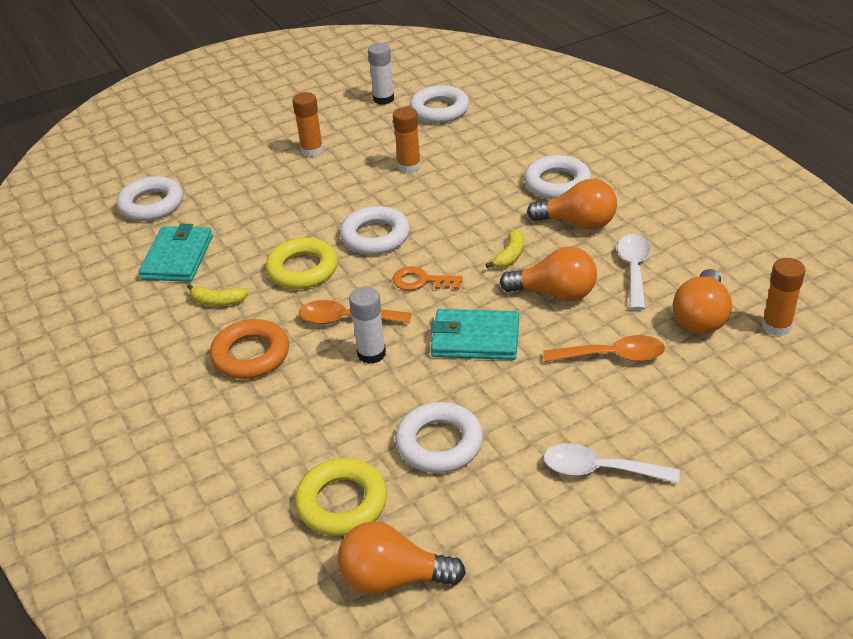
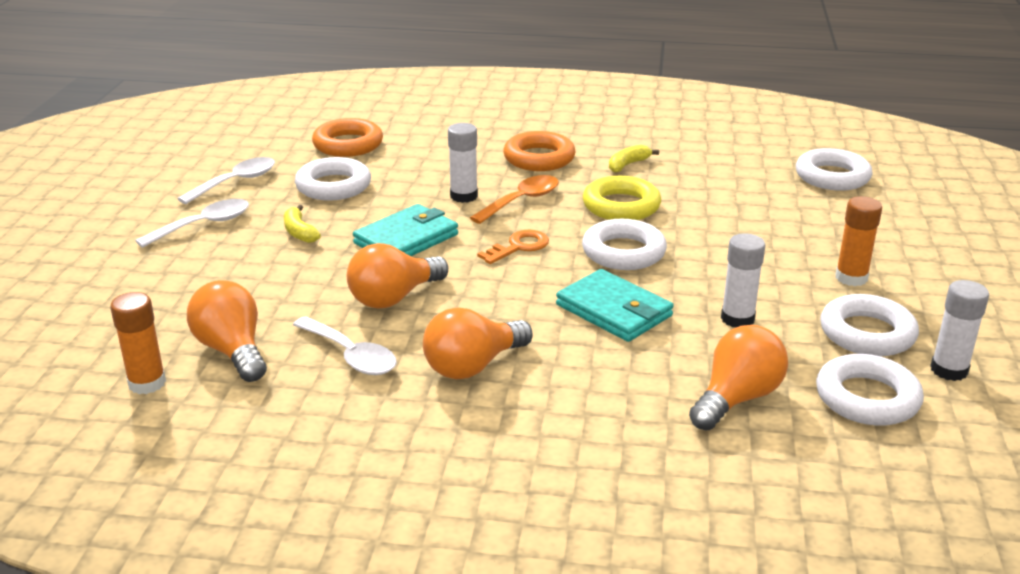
camera: 125 degrees right, 10 degrees down
(178, 257) = (719, 166): turquoise wallet -> turquoise wallet (614, 310)
(342, 502) = (348, 144): yellow ring -> orange ring
(393, 578) = (270, 140): orange light bulb -> orange light bulb (737, 399)
(409, 166) = (737, 319): orange glue stick -> white glue stick
(508, 519) = (235, 182): none -> white spoon
(510, 255) = (484, 302): yellow banana -> yellow banana (299, 232)
(557, 183) = (566, 394): white ring -> white ring (867, 333)
(612, 356) = (279, 283): orange spoon -> none

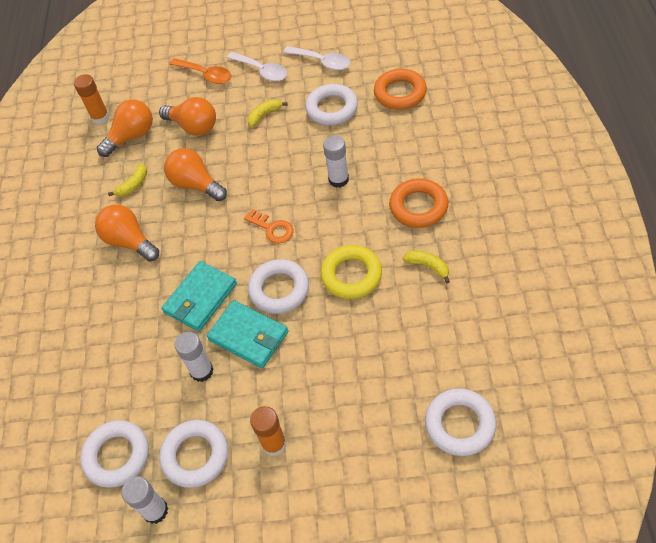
camera: 85 degrees right, 25 degrees up
(350, 355) = (133, 185): white spoon -> yellow banana
(406, 239) = (268, 168): turquoise wallet -> turquoise wallet (248, 336)
(521, 201) = (341, 214): orange spoon -> orange spoon (205, 75)
(737, 399) = (110, 380): orange light bulb -> orange light bulb (193, 127)

